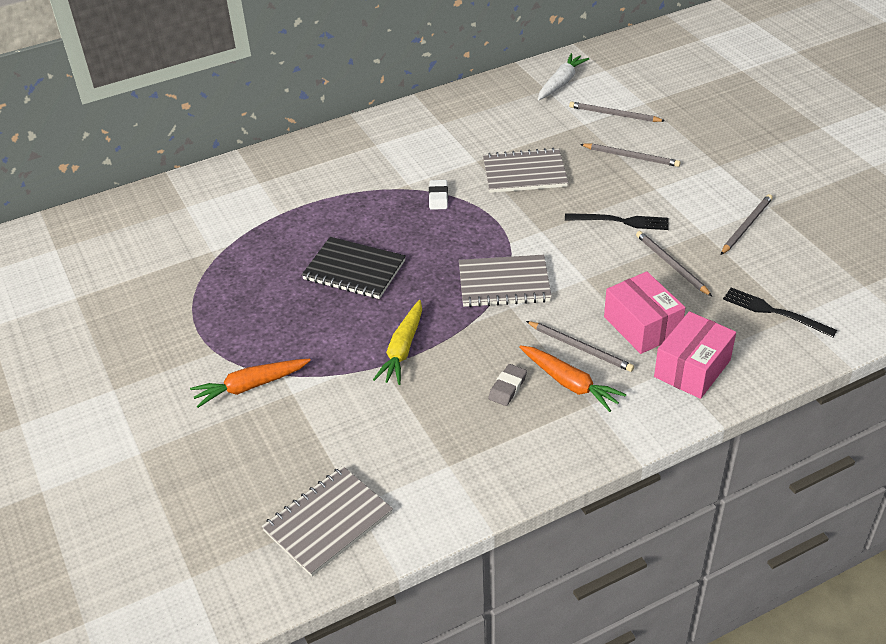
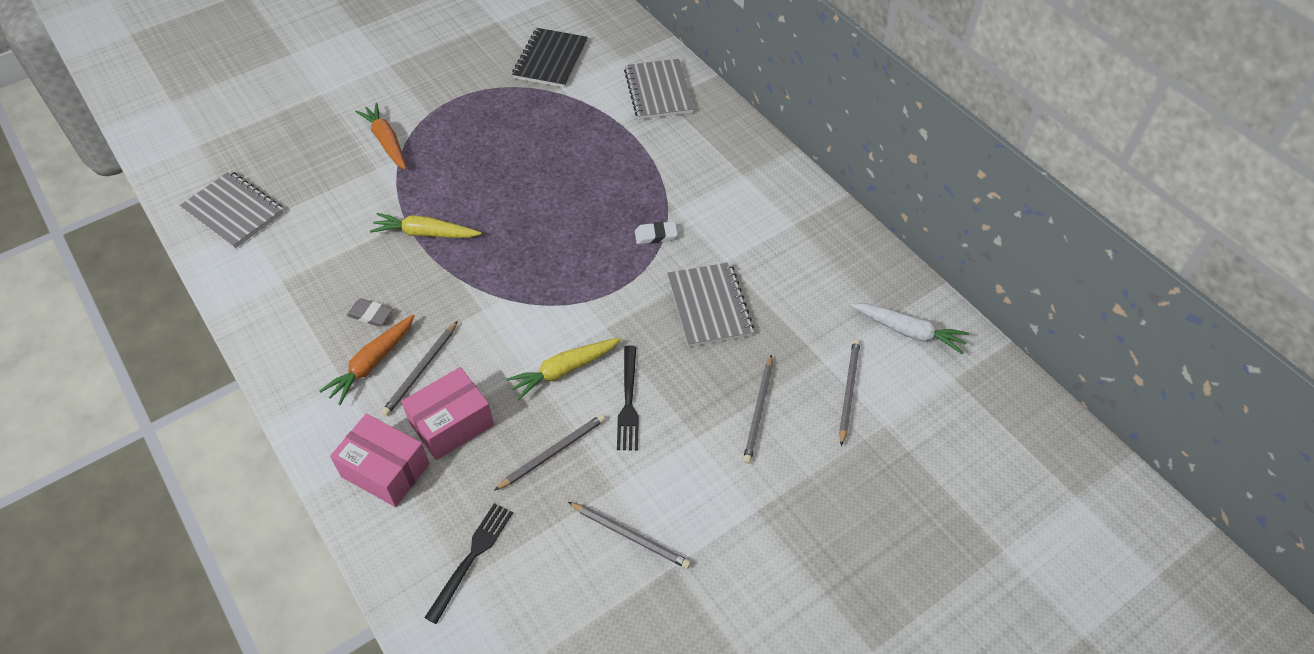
camera: 80 degrees right, 10 degrees up
(354, 270) = (535, 185): black notebook -> black notebook (550, 60)
(504, 283) = (518, 301): grey notebook -> grey notebook (658, 91)
(586, 256) = (564, 370): none -> yellow carrot

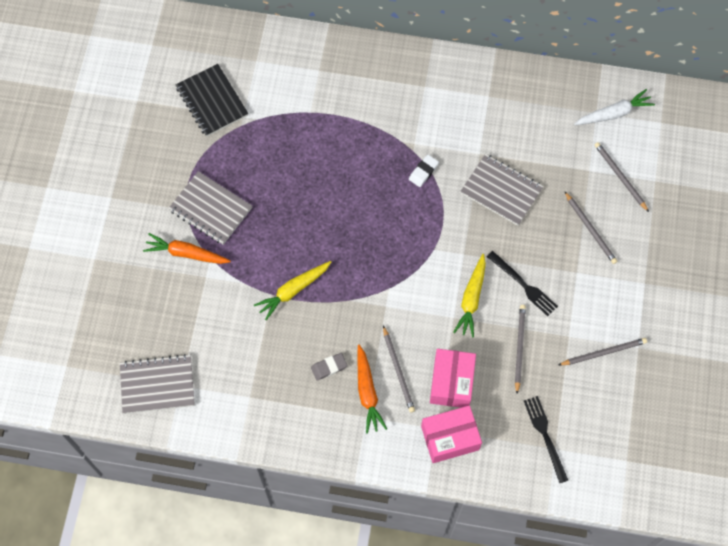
camera: 45 degrees left, 15 degrees up
(658, 91) = (308, 67): grey notebook -> grey notebook (210, 209)

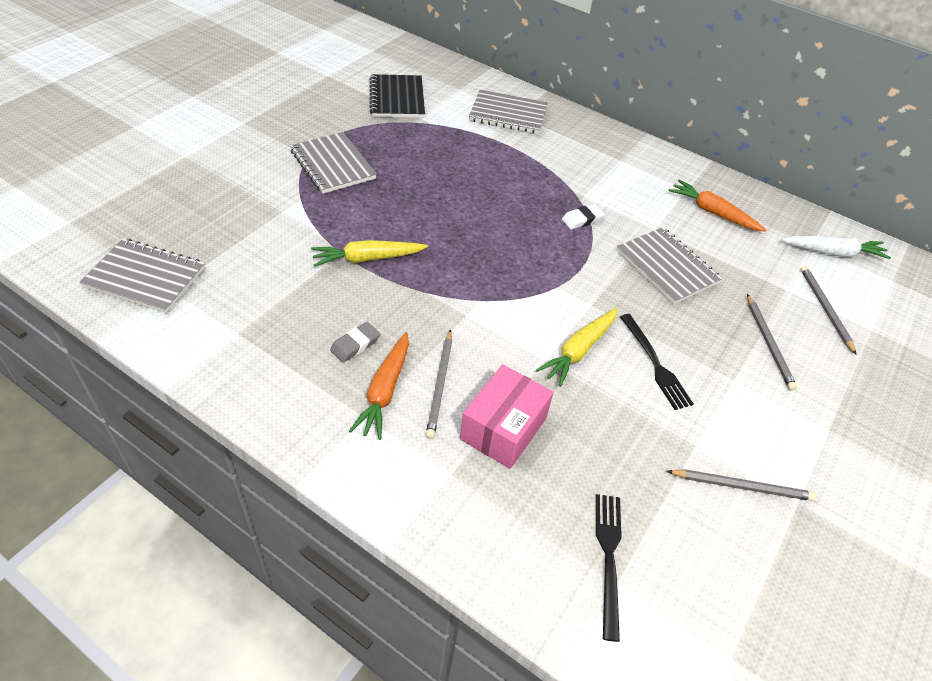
camera: 20 degrees right, 20 degrees down
(186, 253) = (279, 186): orange carrot -> orange carrot (713, 212)
(312, 74) = (508, 114): none -> grey notebook
(329, 367) = (355, 345): grey eraser -> grey eraser turned 45 degrees counterclockwise
(450, 438) = (463, 494): pink box -> none
(519, 347) = (619, 429): grey pencil -> none

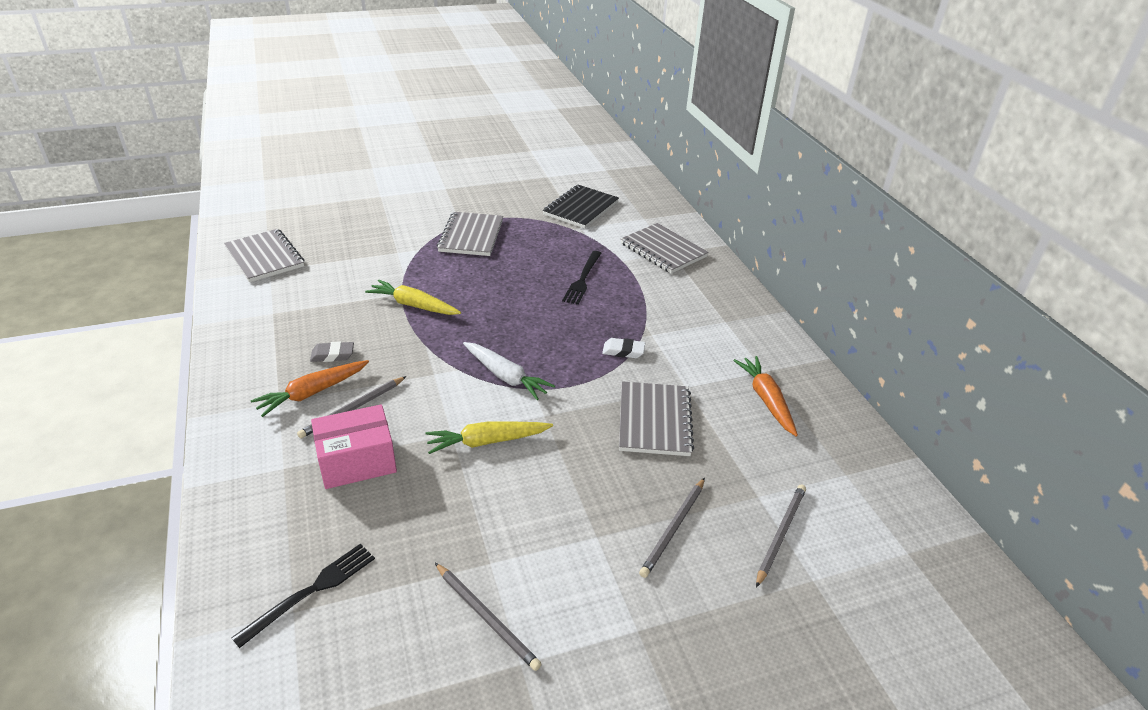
camera: 40 degrees right, 10 degrees down
(655, 363) = (539, 485): black fork -> black fork (582, 279)
(833, 253) = (864, 493): white carrot -> white carrot (506, 376)

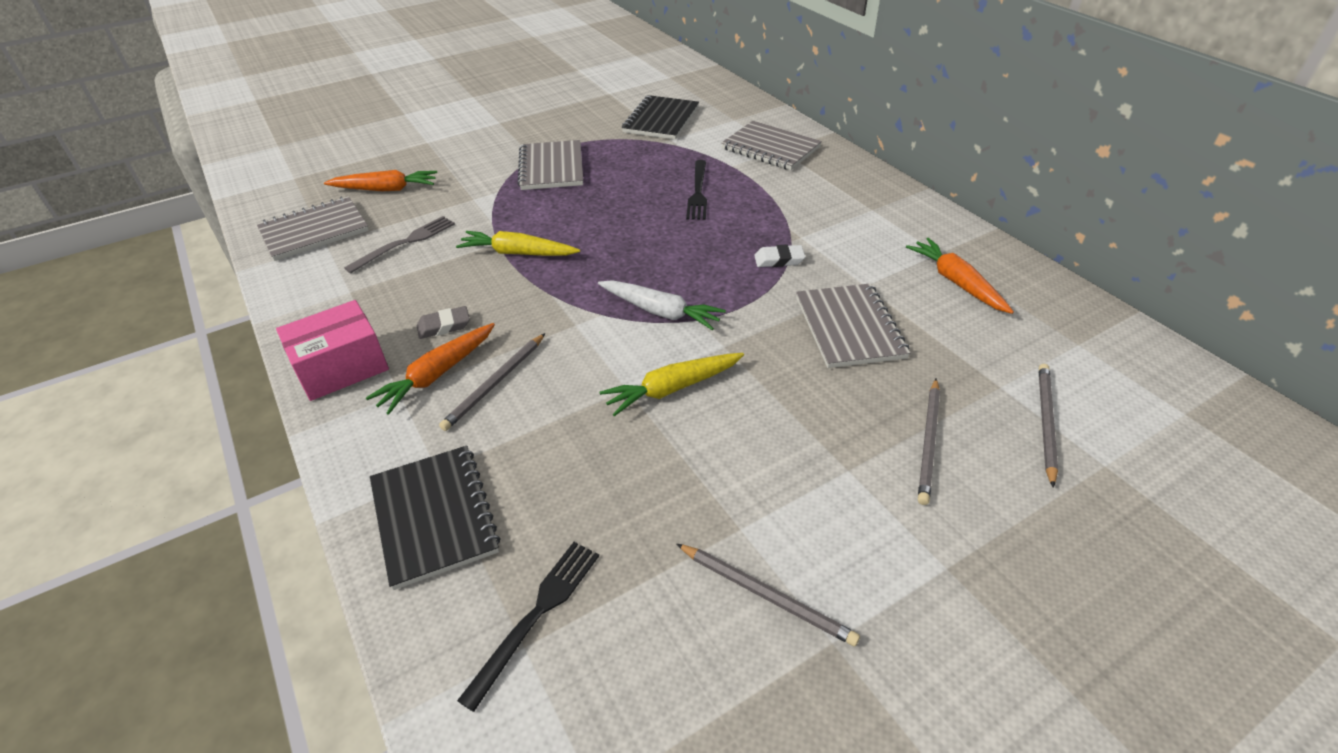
camera: 10 degrees left, 5 degrees up
(265, 257) = (314, 231): grey notebook -> grey notebook turned 75 degrees counterclockwise
(267, 502) = (434, 516): none -> black notebook
(329, 280) = (405, 243): none -> grey fork
(332, 232) = (386, 189): none -> orange carrot
(357, 461) = (526, 443): pink box -> pink box (341, 367)

